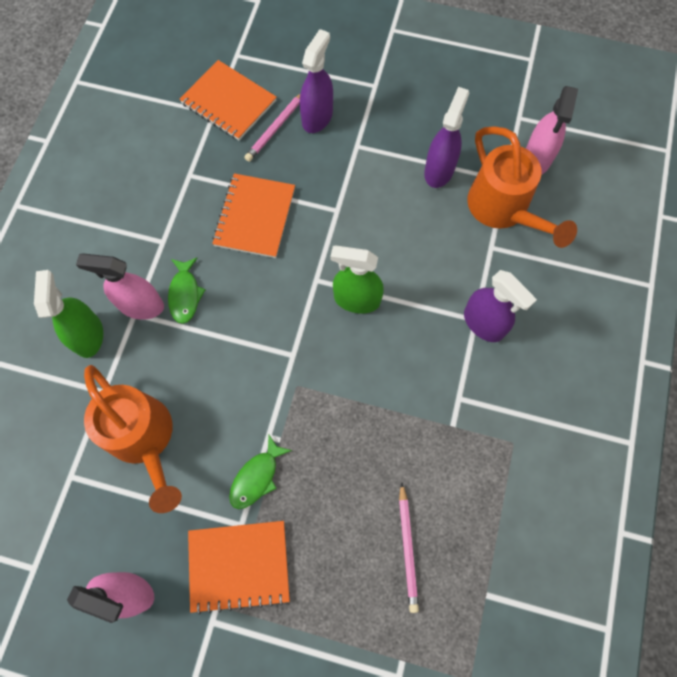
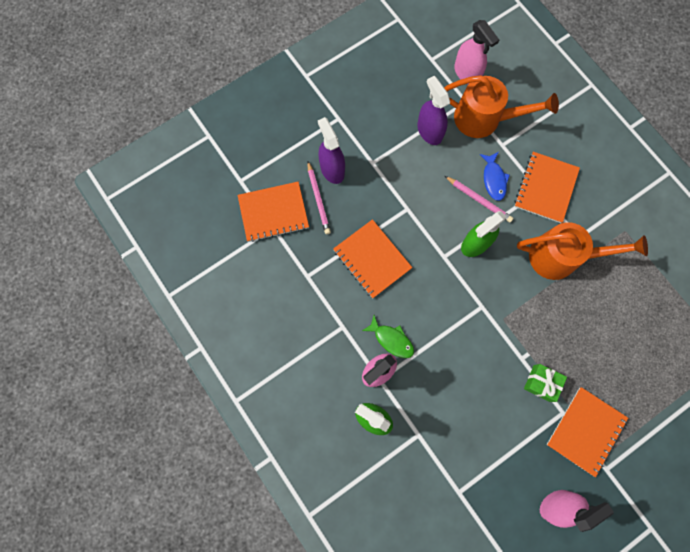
camera: 50 degrees left, 5 degrees up
(144, 439) = (469, 431): orange watering can -> orange watering can (561, 257)
(256, 477) = (541, 383): green fish -> green gift
(407, 549) = (642, 333): pink pencil -> pink pencil (479, 200)
(444, 266) = (493, 179): none -> blue fish
(483, 323) = (545, 188): purple spray bottle -> orange notebook

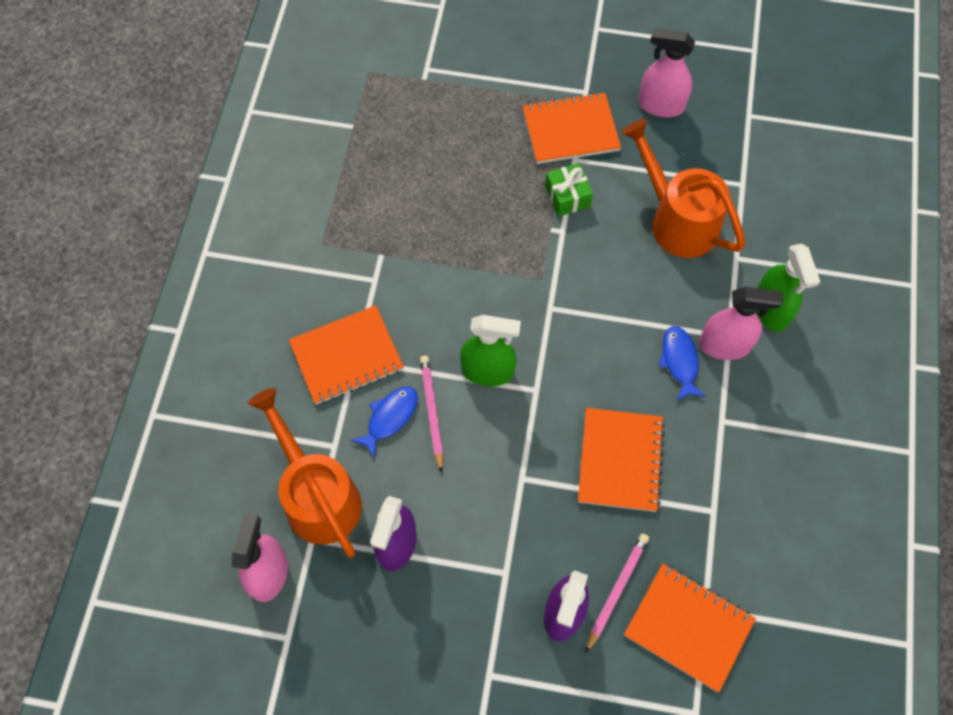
camera: 135 degrees left, 10 degrees down
(391, 340) = (679, 361): green fish -> blue fish
(561, 257) = (415, 279): orange watering can -> orange watering can (677, 220)

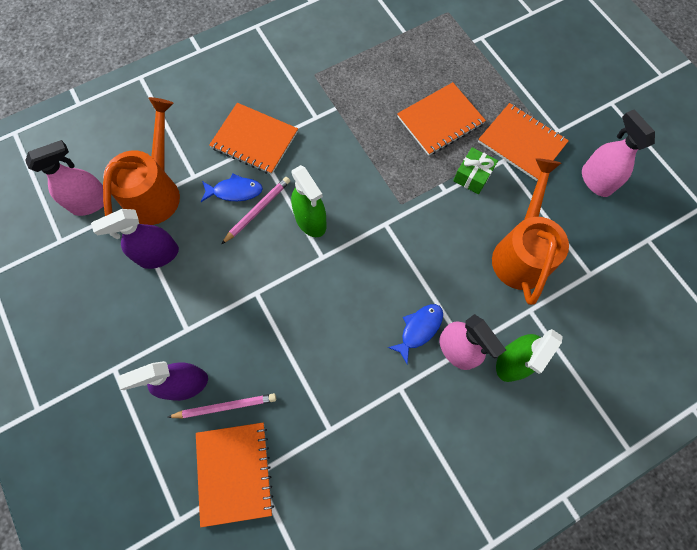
camera: 50 degrees right, 5 degrees up
(620, 460) = (316, 343): orange notebook -> orange notebook (440, 120)

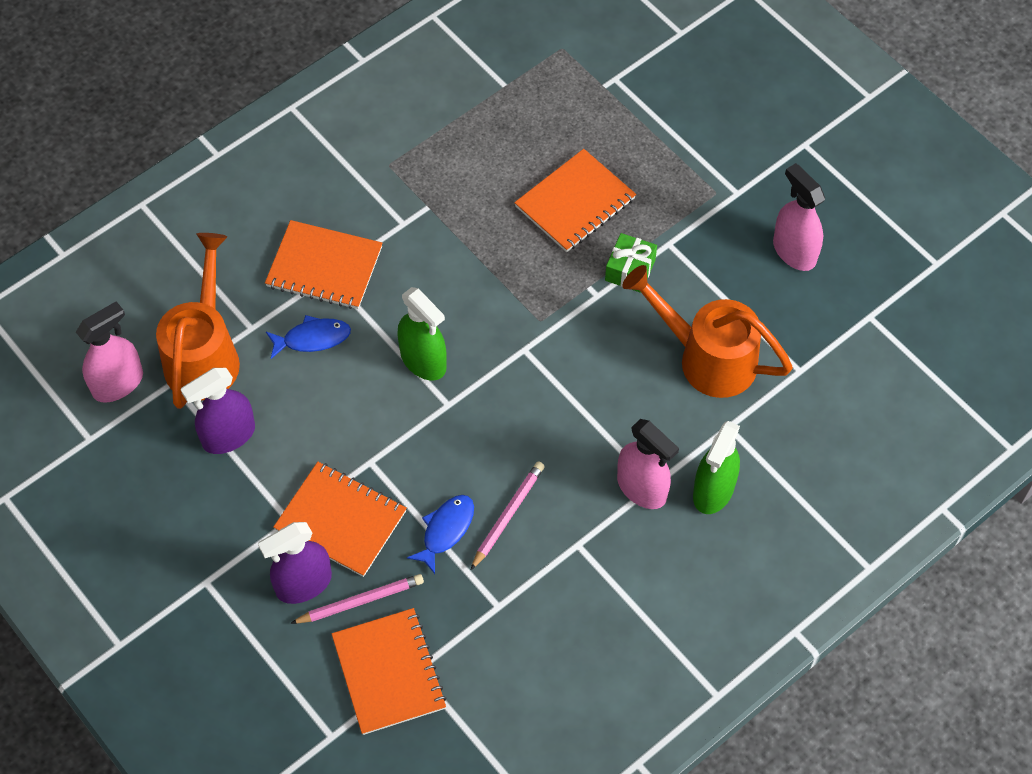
camera: 10 degrees left, 10 degrees down
(258, 210) = (349, 358): pink pencil -> pink pencil (508, 515)
(419, 329) = (590, 472): blue fish -> blue fish (446, 530)
(521, 143) = (689, 216): orange notebook -> orange notebook (341, 520)
(521, 252) = (707, 358): orange watering can -> orange watering can turned 60 degrees counterclockwise

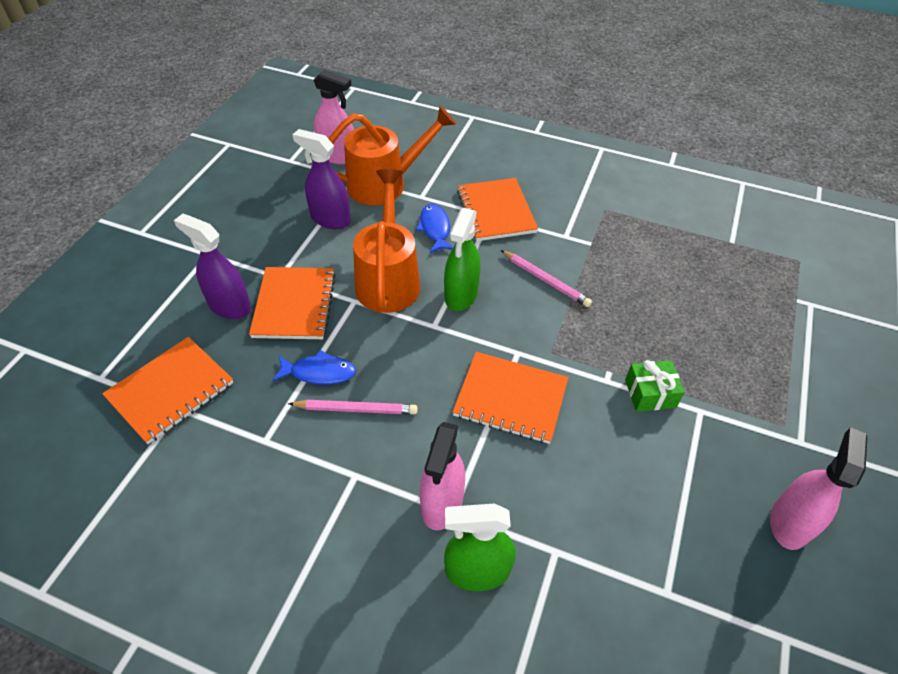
camera: 60 degrees right, 10 degrees down
(312, 338) = (435, 228): blue fish -> blue fish turned 150 degrees counterclockwise
(361, 601) = (229, 346): pink pencil -> pink pencil (545, 280)
(575, 203) = (676, 327): orange notebook -> orange notebook (510, 399)
(707, 358) = (614, 497): orange watering can -> orange watering can (388, 279)

